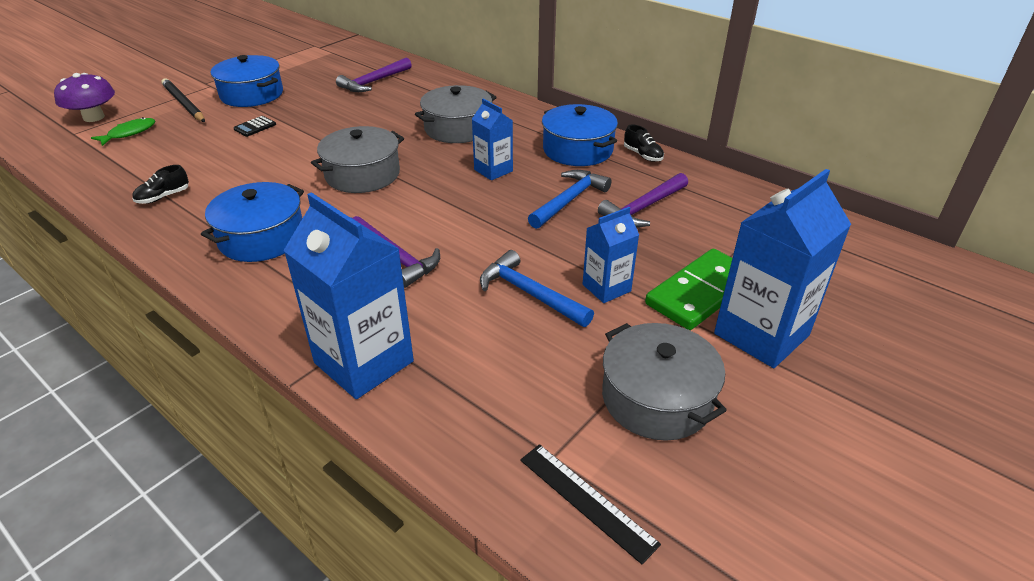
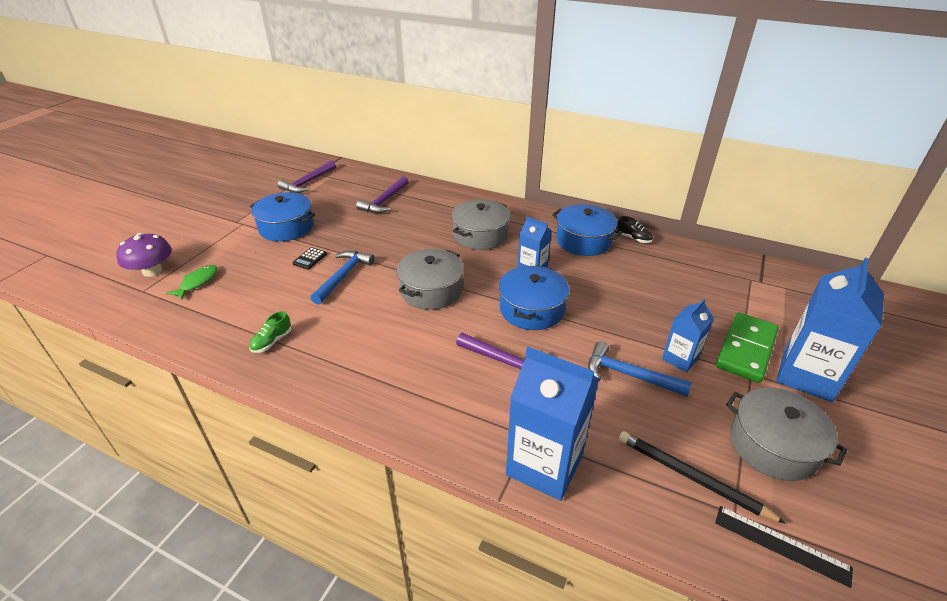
camera: 15 degrees left, 0 degrees up
(163, 197) = (272, 341): black shoe -> green shoe
(183, 104) = (229, 245): black pencil -> black pencil (692, 478)
(262, 238) = (385, 365): blue pot -> blue pot (532, 309)
(569, 200) = (605, 287): blue hammer -> blue hammer (343, 276)
(643, 208) = (662, 284): purple hammer -> purple hammer (308, 182)

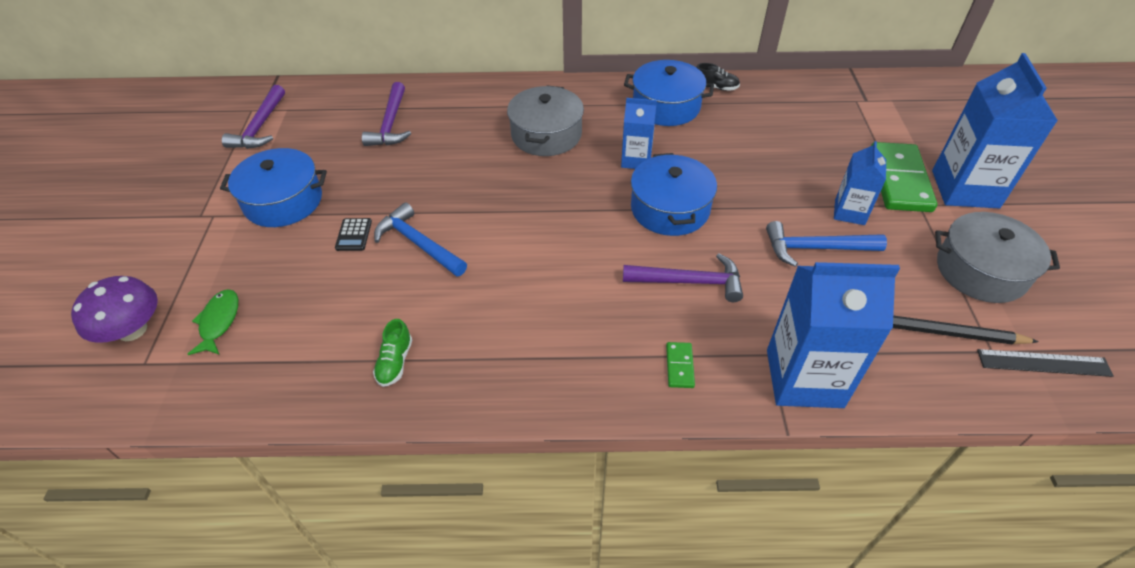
camera: 25 degrees left, 10 degrees up
(343, 276) = (418, 244): blue hammer -> blue hammer turned 45 degrees counterclockwise
(431, 290) = (541, 225): grey pot -> none
(454, 417) = (679, 366): none -> green domino

